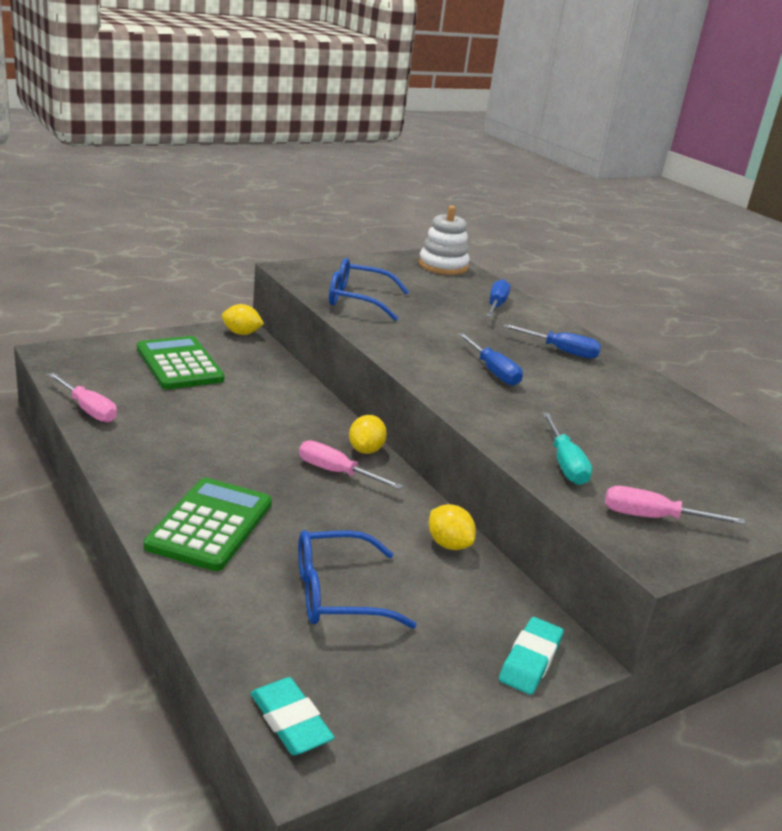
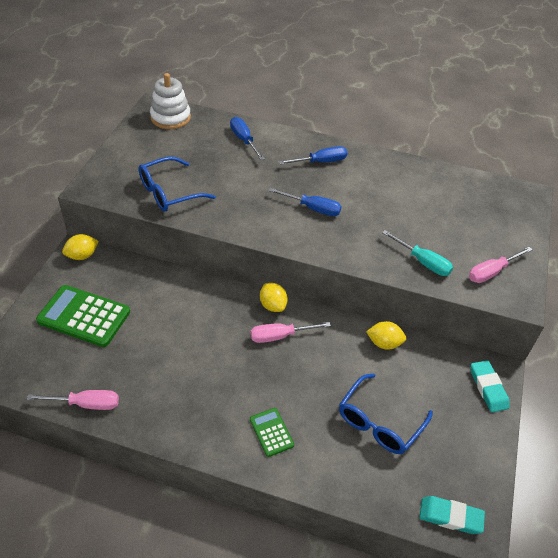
camera: 40 degrees left, 20 degrees up
(210, 525) = (271, 432): green calculator -> green calculator, size x0.52

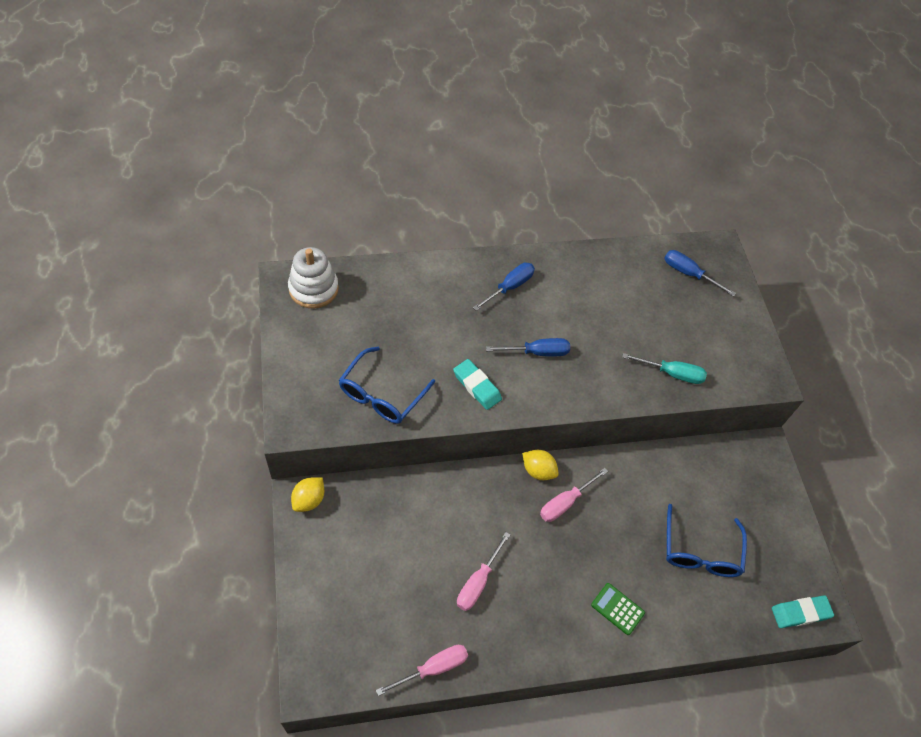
camera: 30 degrees left, 10 degrees up
(84, 316) = (362, 572): green calculator -> none
(244, 140) = (414, 289): blue screwdriver -> blue screwdriver (688, 274)
(384, 343) = (660, 465): yellow lemon -> none
(488, 388) = (767, 471): turquoise eraser -> turquoise eraser (477, 386)
(491, 272) = (735, 358): pink screwdriver -> pink screwdriver (478, 582)

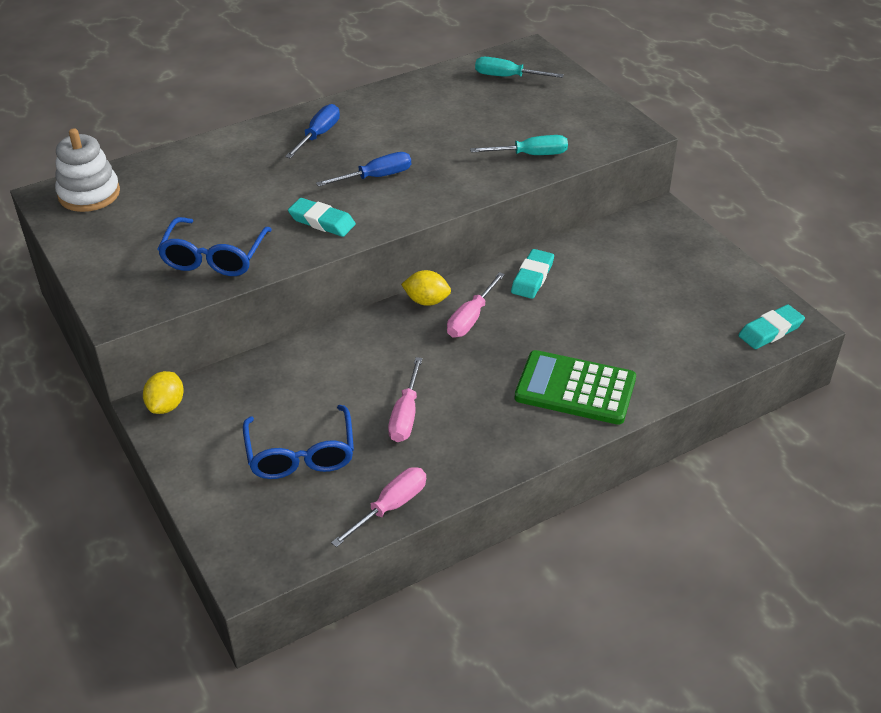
camera: 15 degrees left, 15 degrees down
(617, 609) = (575, 388): green calculator -> green calculator, size x1.92
(630, 478) = (532, 277): none -> turquoise eraser
(688, 274) = (507, 77): blue screwdriver -> turquoise screwdriver
(700, 551) = (639, 314): blue glasses -> blue glasses (301, 454)

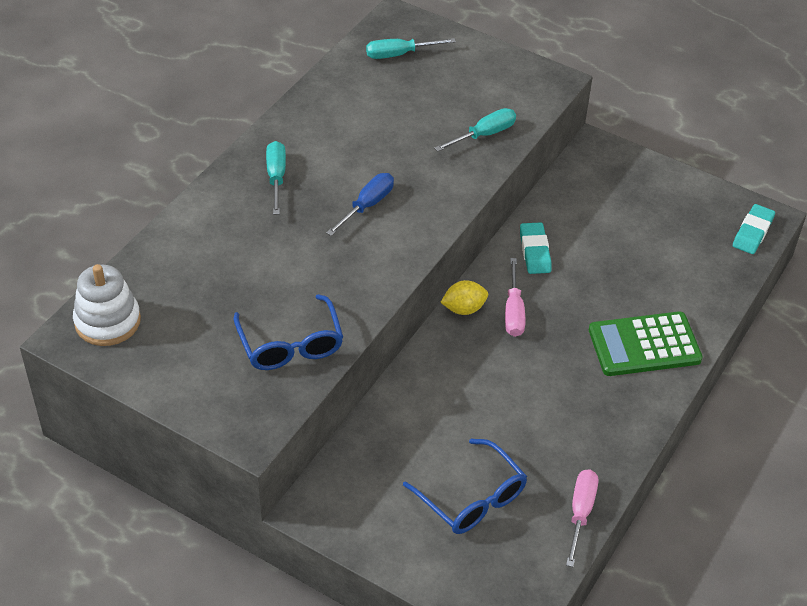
camera: 30 degrees left, 5 degrees up
(166, 405) = (318, 503): yellow lemon -> none
(318, 135) = (276, 177): blue screwdriver -> turquoise screwdriver
(322, 221) = (357, 270): turquoise eraser -> none
(406, 415) = (529, 425): pink screwdriver -> none

